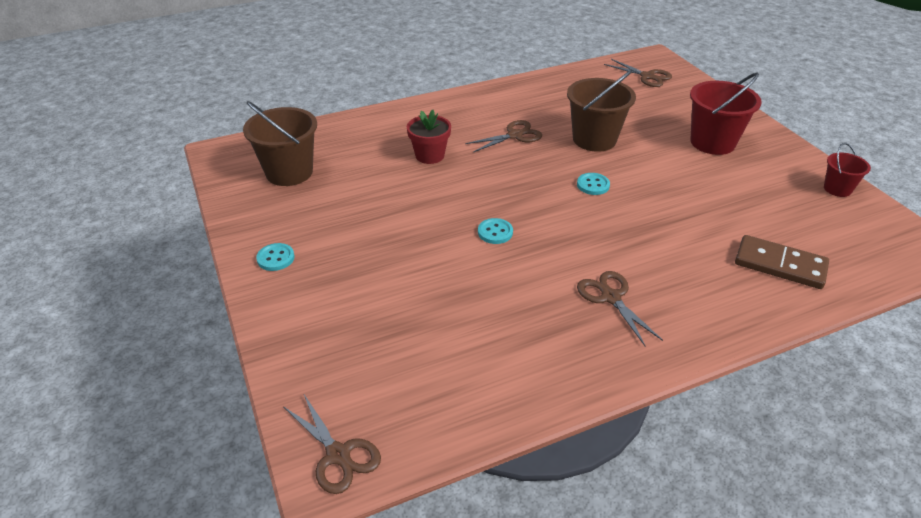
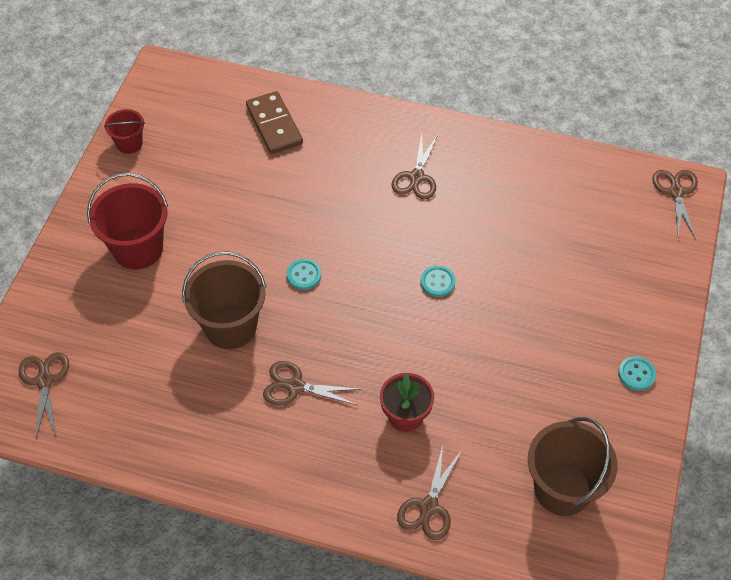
camera: 140 degrees left, 15 degrees up
(371, 129) = (428, 507): none -> brown scissors

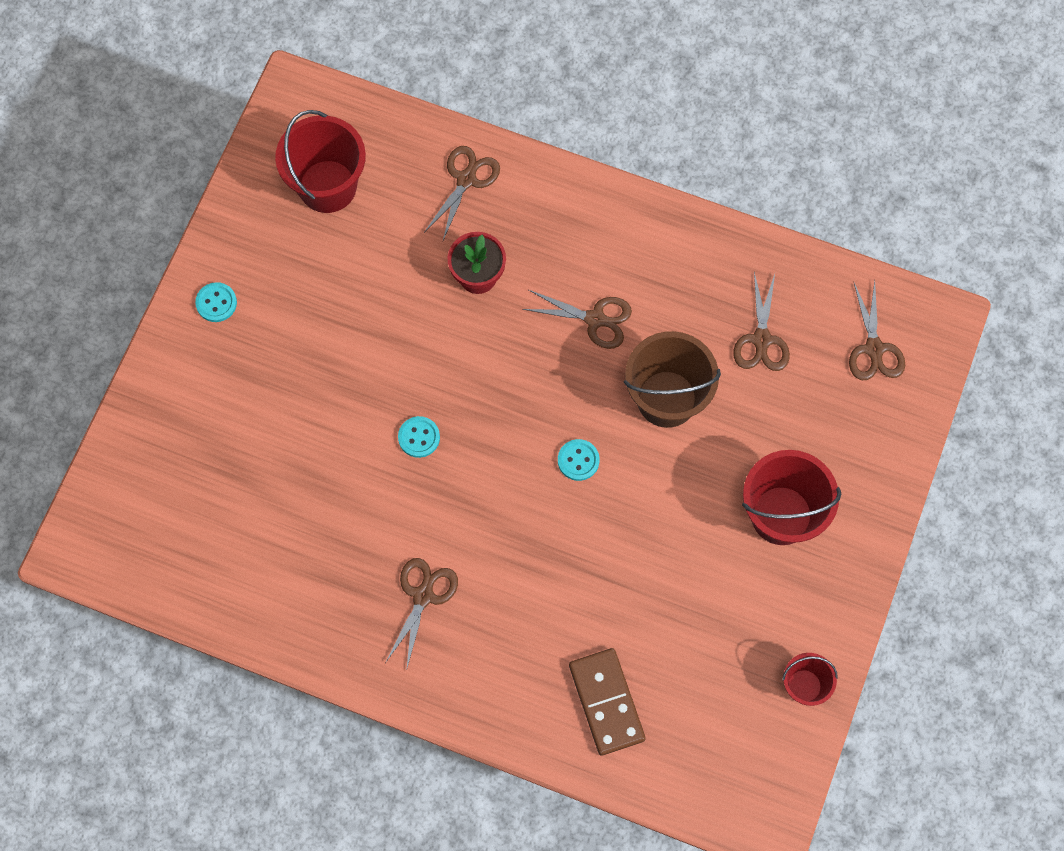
camera: 175 degrees left, 15 degrees up
(562, 489) = (327, 186): brown bucket -> red bucket
(676, 192) = (93, 544): brown scissors -> brown scissors (761, 340)

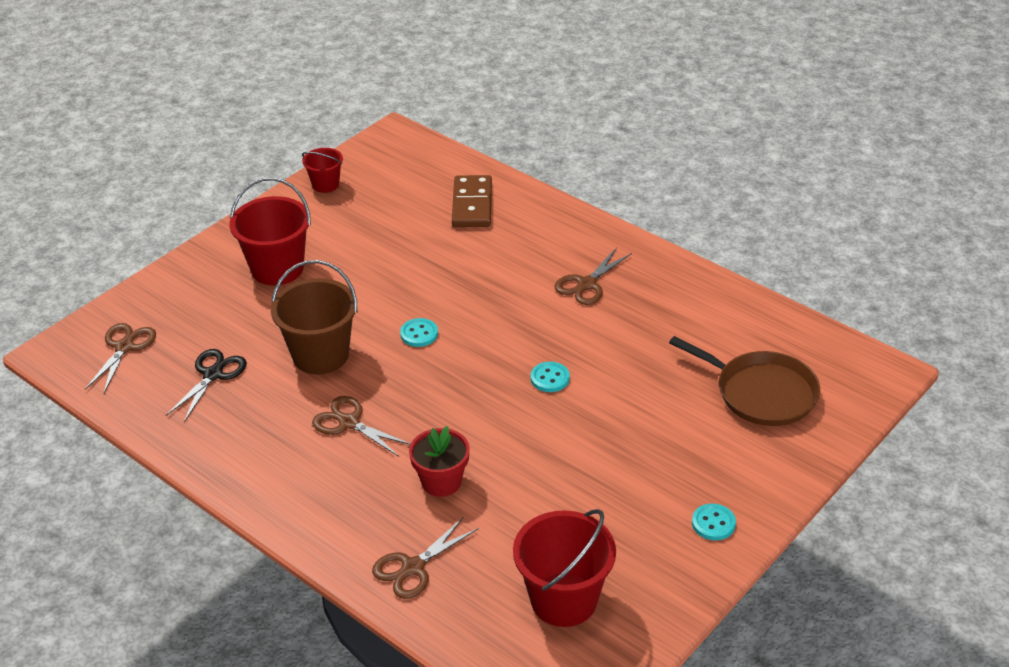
camera: 160 degrees left, 30 degrees down
(198, 482) = (761, 392): none -> brown pan
(761, 340) = (213, 374): brown scissors -> black scissors

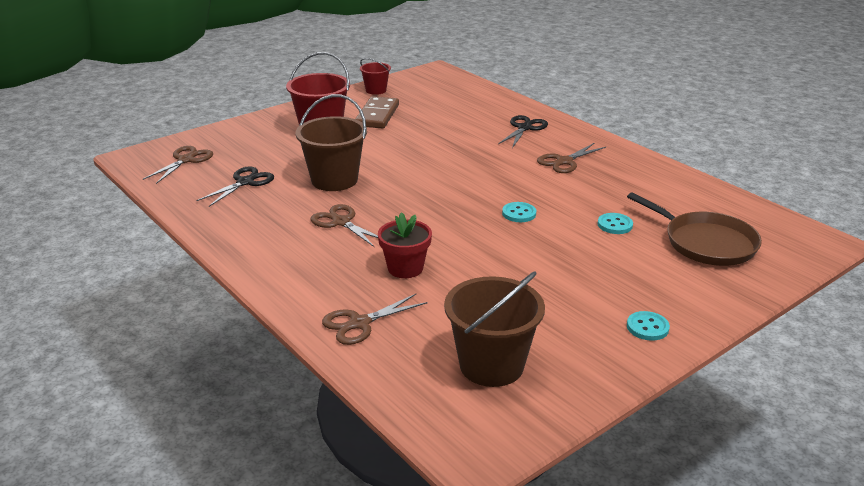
camera: 10 degrees right, 10 degrees down
(419, 334) = (418, 176): turquoise button -> turquoise button (615, 225)
(472, 204) = (484, 110): brown domino -> brown domino (377, 115)
(529, 231) = (524, 128): none -> black scissors
(564, 600) = (491, 365): red bucket -> brown bucket

